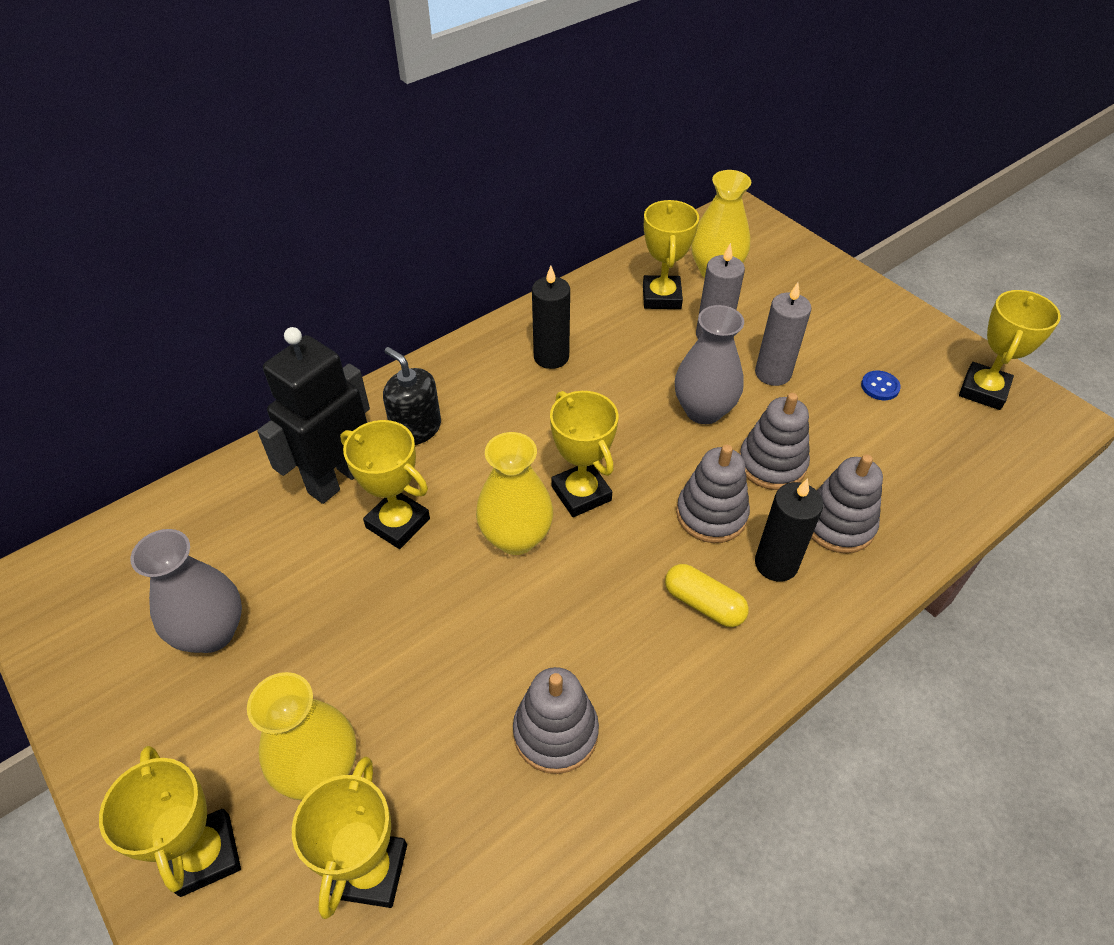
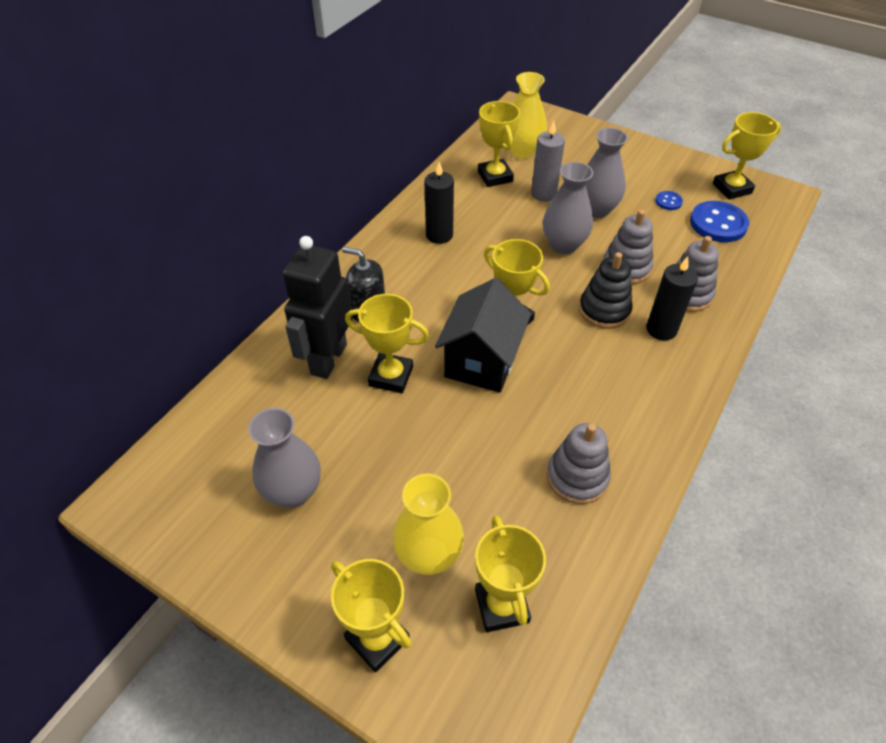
camera: 20 degrees left, 0 degrees up
(516, 537) = (481, 362): yellow vase -> black house
(703, 604) = (629, 367): yellow capsule -> none
(711, 514) = (604, 310): grey stacking toy -> black stacking toy
(773, 373) = (596, 209): grey candle -> grey vase
(936, 436) = (718, 224): none -> blue button
(983, 390) = (732, 188): yellow trophy -> yellow trophy turned 60 degrees clockwise

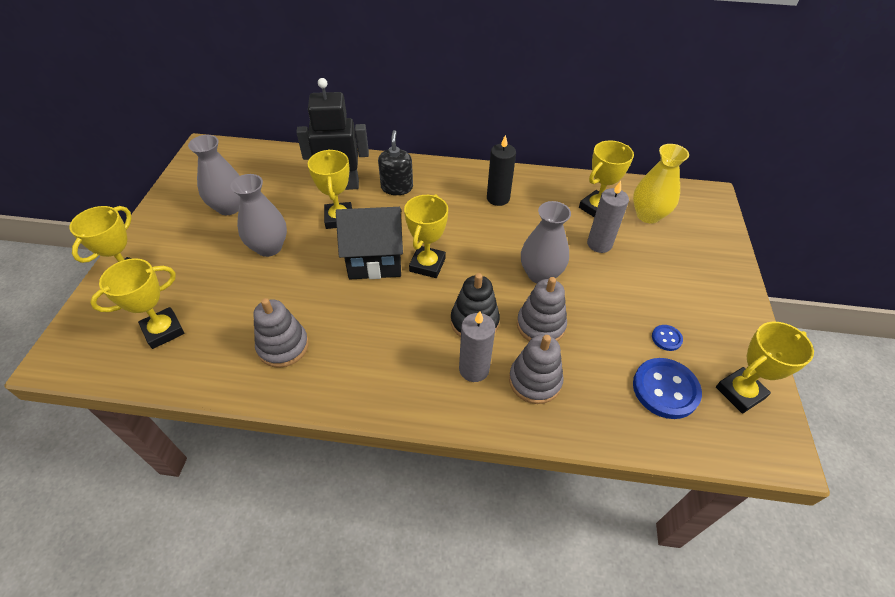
camera: 65 degrees right, 0 degrees up
(428, 555) = (196, 282): yellow vase -> none
(596, 209) = (607, 285): grey vase -> grey vase (269, 247)
(661, 329) = (474, 369): black candle -> grey candle
(732, 188) = (740, 392): yellow trophy -> yellow trophy turned 75 degrees counterclockwise

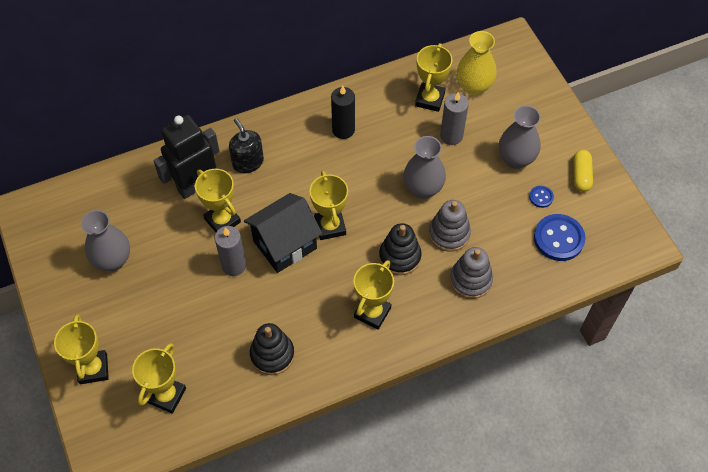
camera: 30 degrees left, 10 degrees up
(269, 247) = (186, 280): grey vase -> grey vase (515, 159)
(283, 346) = (272, 354): grey stacking toy -> black stacking toy
(474, 369) = (424, 294): grey candle -> grey candle (234, 265)
(727, 339) = (581, 175): none -> yellow capsule
(740, 392) = (606, 215): yellow trophy -> yellow trophy (372, 312)

